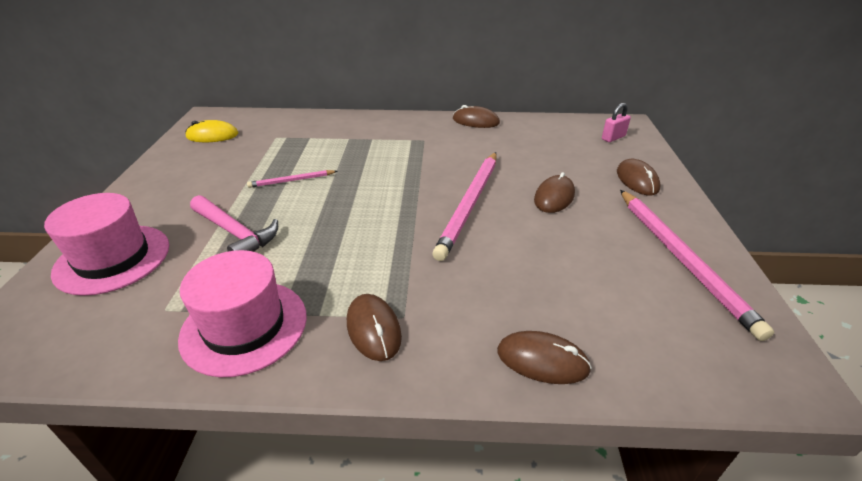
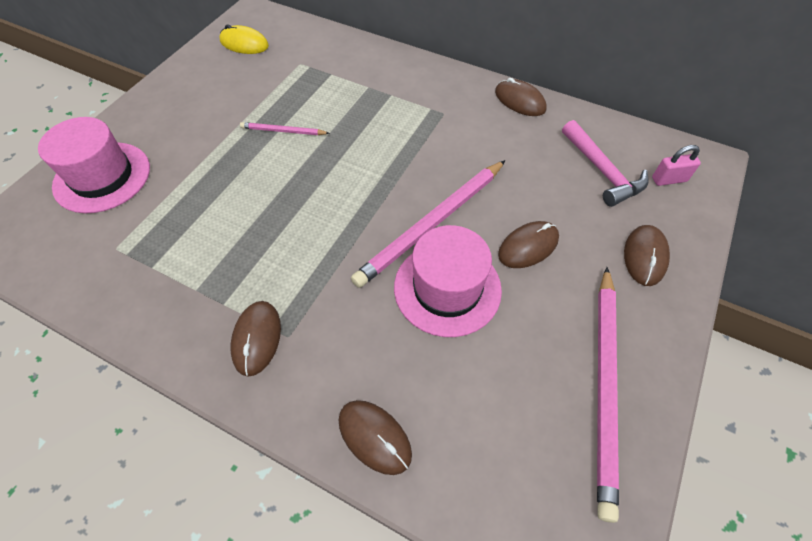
camera: 25 degrees right, 20 degrees up
(235, 233) = (204, 182): pink hammer -> pink hammer (602, 171)
(244, 326) = (162, 291): pink hat -> pink hat (447, 288)

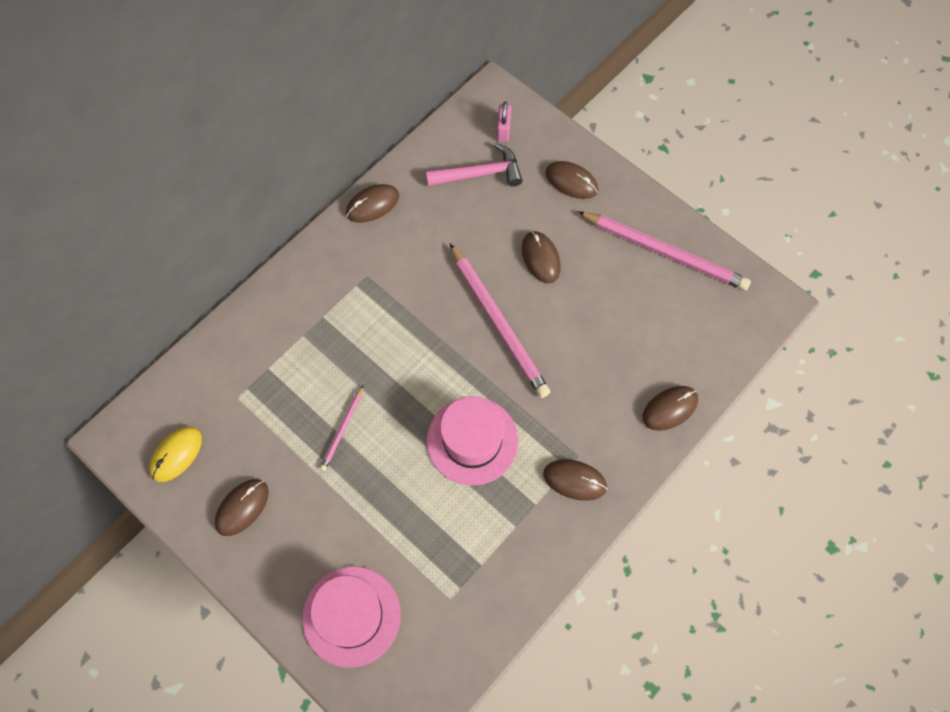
camera: 75 degrees left, 10 degrees up
(202, 88) = (242, 507): none -> brown mouse
(447, 288) = (564, 329): pink hat -> pink hat (472, 440)

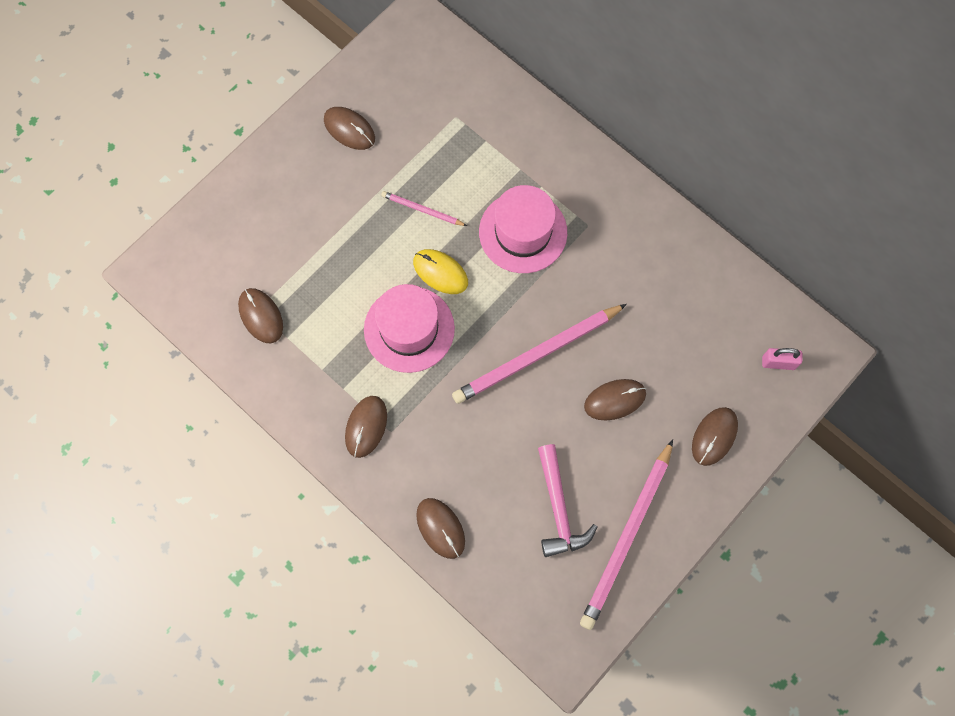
camera: 90 degrees right, 5 degrees up
(176, 454) = (400, 71): yellow mouse -> yellow mouse (440, 272)
(351, 616) = (247, 226): pink hat -> pink hat (523, 232)
(372, 205) = (672, 227): brown mouse -> brown mouse (261, 316)
(479, 174) = (718, 337): pink hammer -> pink hammer (558, 508)

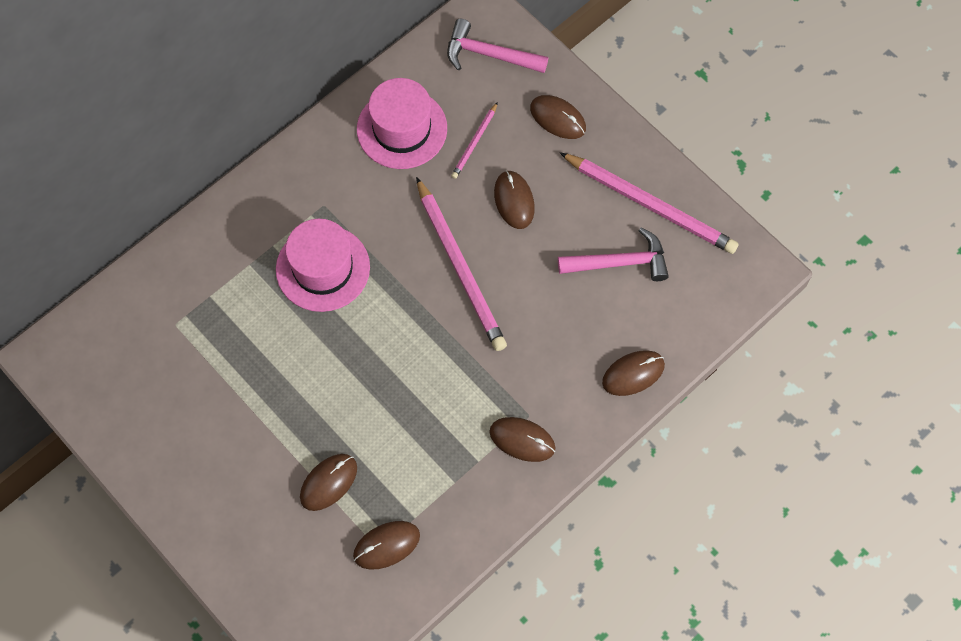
camera: 85 degrees left, 5 degrees down
(349, 129) = (171, 438): brown mouse -> brown mouse (328, 482)
(409, 329) = (418, 390): pink hat -> pink hat (402, 129)
(422, 210) = (283, 367): pink pencil -> pink pencil (474, 142)
(440, 272) = (358, 354): yellow mouse -> none
(778, 363) = (489, 54): pink padlock -> pink hammer

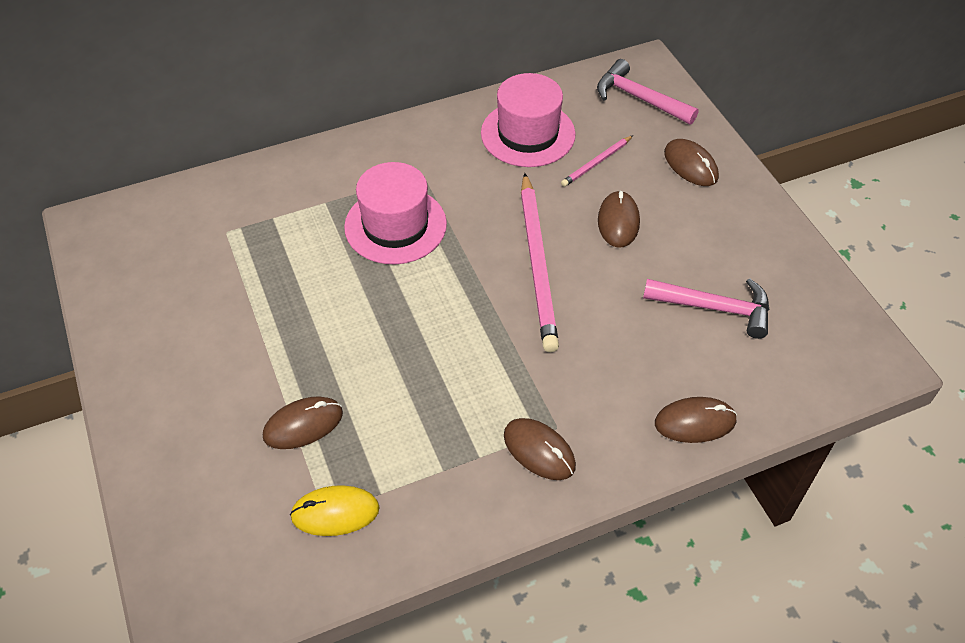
camera: 20 degrees right, 15 degrees down
(386, 545) = (335, 512): brown mouse -> yellow mouse
(650, 205) = (767, 265): pink pencil -> none

